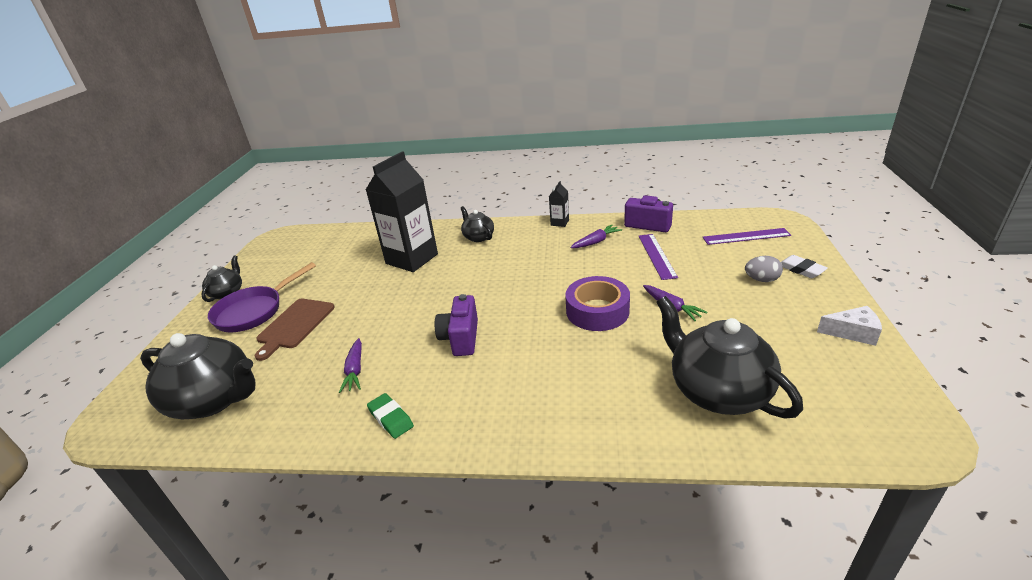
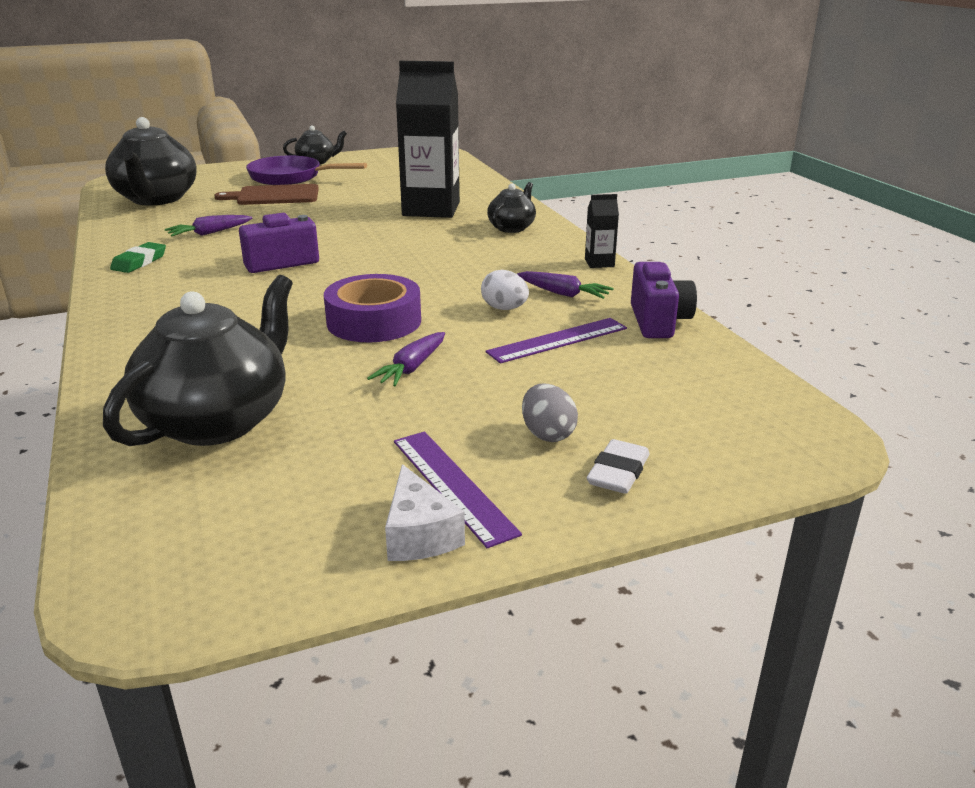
camera: 60 degrees right, 5 degrees down
(605, 263) = (504, 309): none -> white egg
(746, 236) = (701, 408): purple ruler -> purple ruler (452, 485)

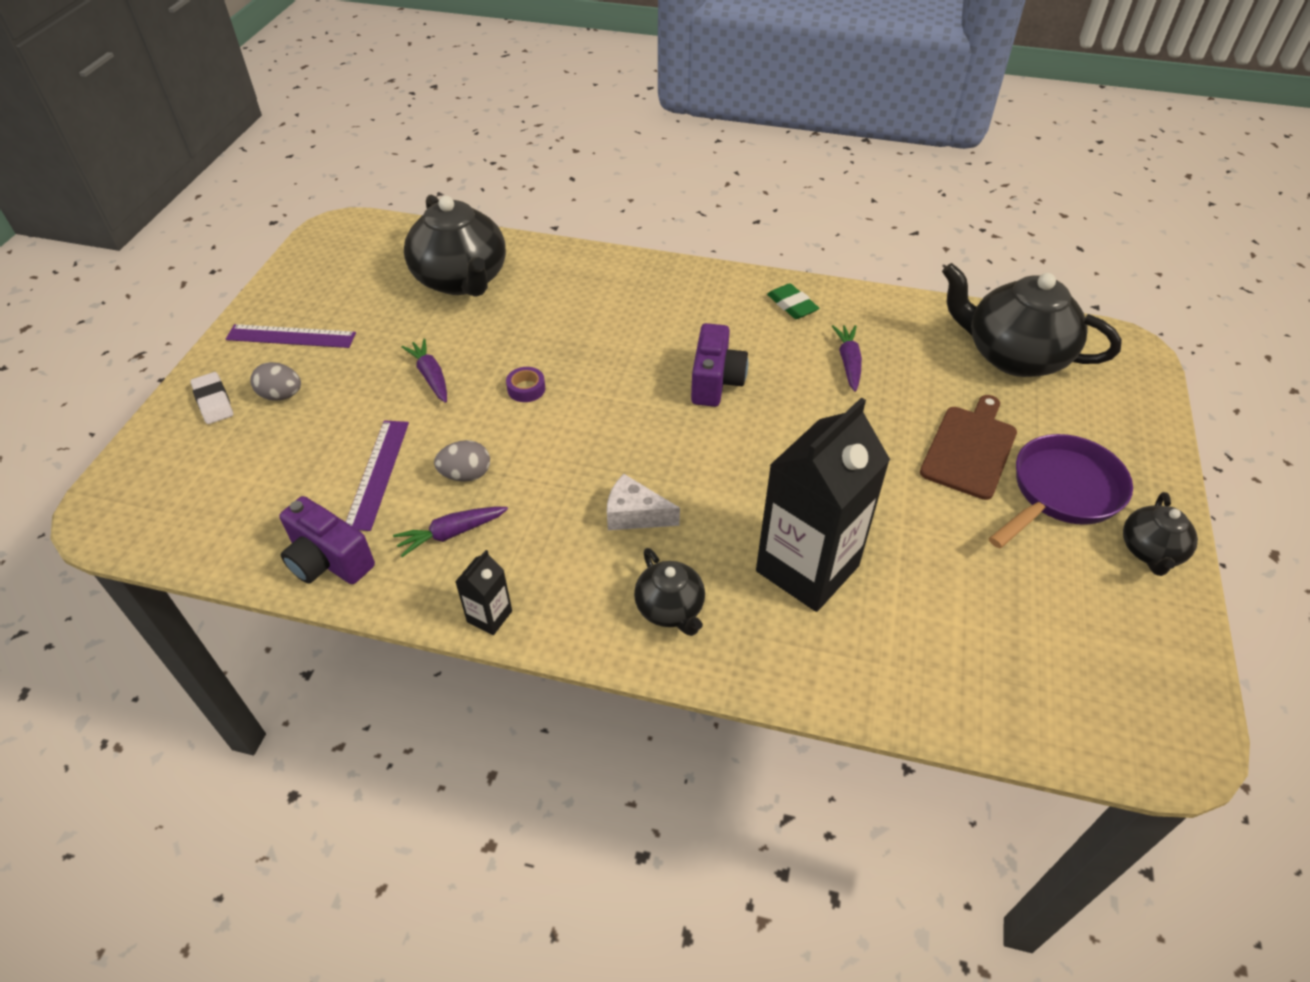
camera: 125 degrees right, 20 degrees up
(374, 321) = (526, 389): purple tape -> purple tape, size x0.44
(419, 534) = (273, 310): white cheese -> white cheese (635, 515)
(504, 309) = (466, 475): white egg -> grey egg

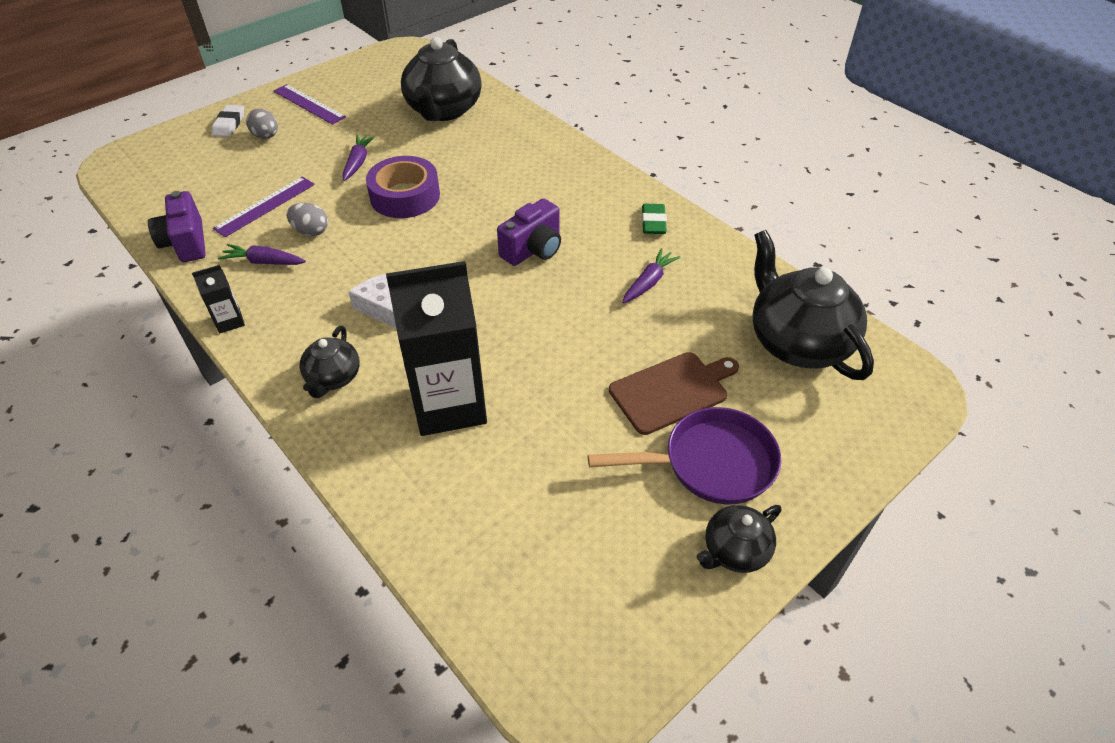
camera: 35 degrees right, 0 degrees up
(526, 389) = (405, 196): purple tape -> purple tape, size x2.28

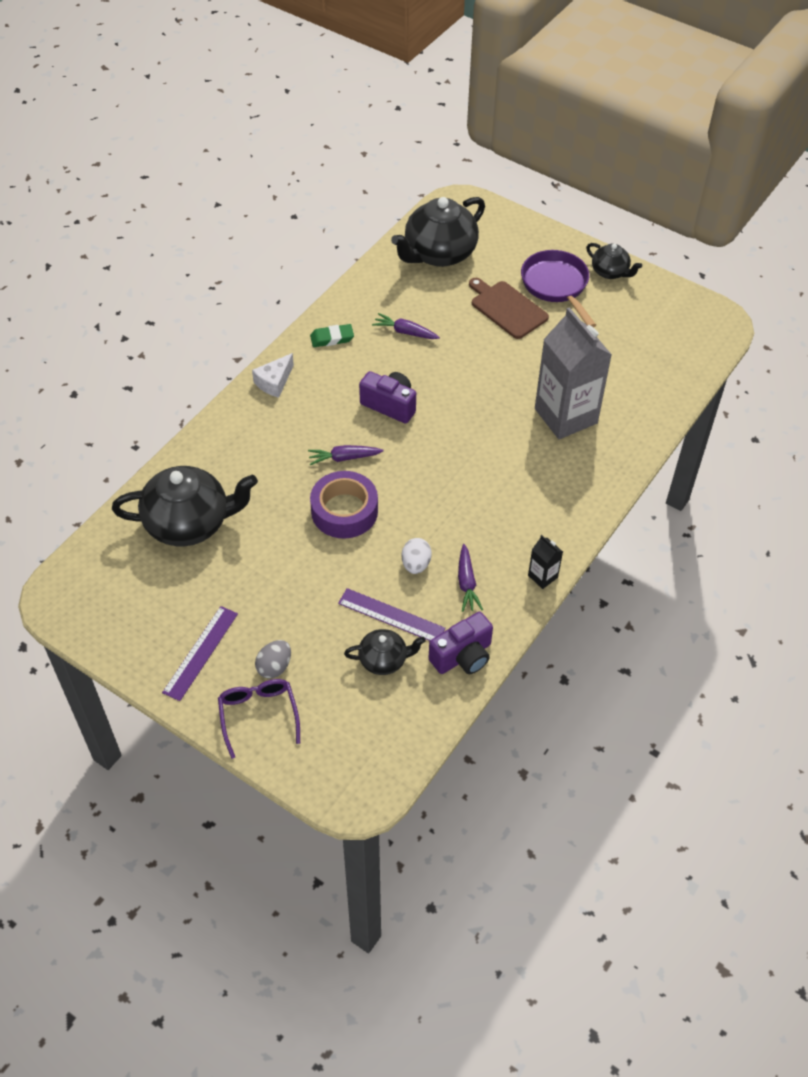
camera: 105 degrees left, 5 degrees up
(229, 124) = (258, 715): white eraser -> purple glasses
(311, 231) = (416, 564): grey egg -> white egg
(333, 378) = (570, 487): black teapot -> black teapot (384, 660)
(358, 162) = (301, 566): purple carrot -> purple carrot (344, 458)
(380, 308) = (491, 483): white cheese -> white cheese (274, 382)
(449, 404) = (565, 416): black carton -> grey carton

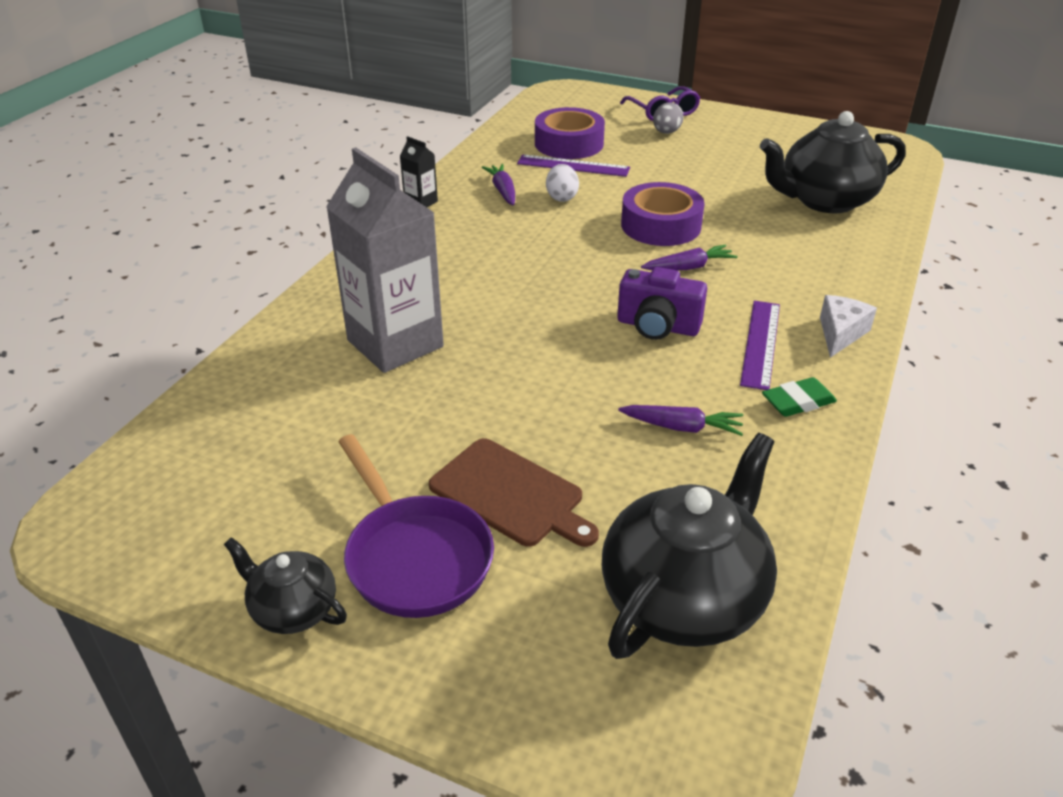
camera: 170 degrees right, 15 degrees down
(200, 652) = (738, 133): purple ruler -> purple ruler (761, 343)
(384, 660) = (569, 144): black teapot -> purple tape
(463, 656) = (495, 151): purple camera -> none

